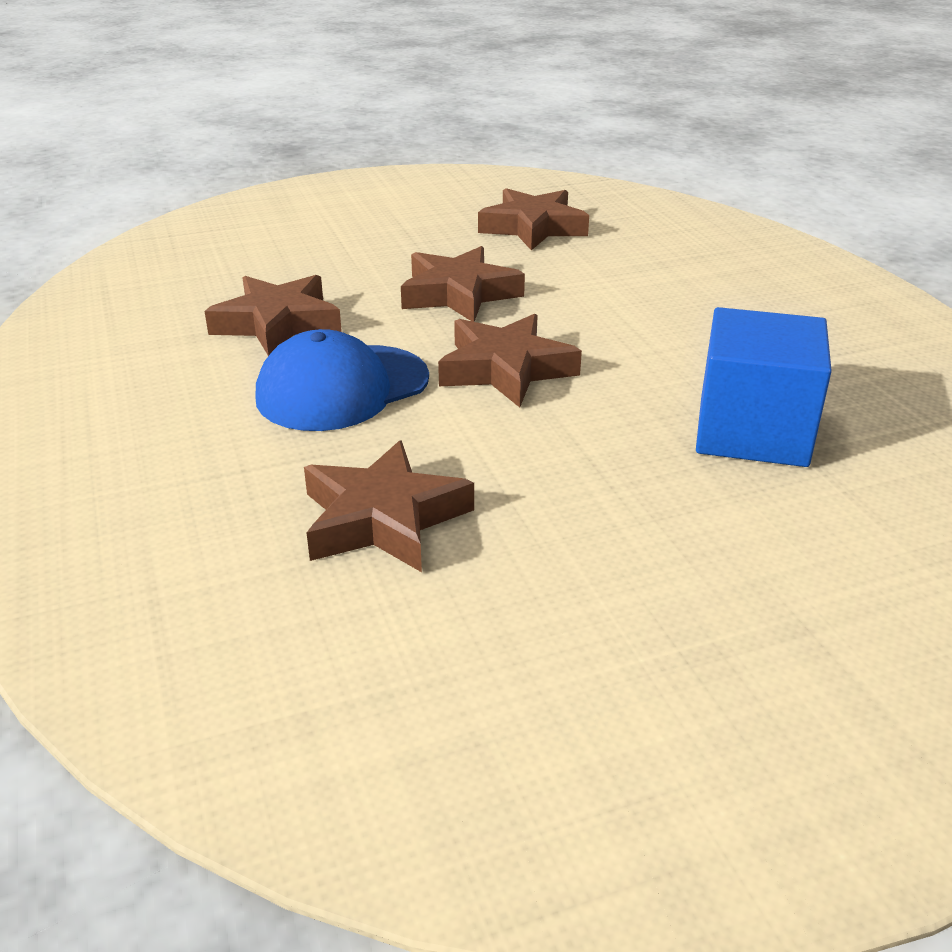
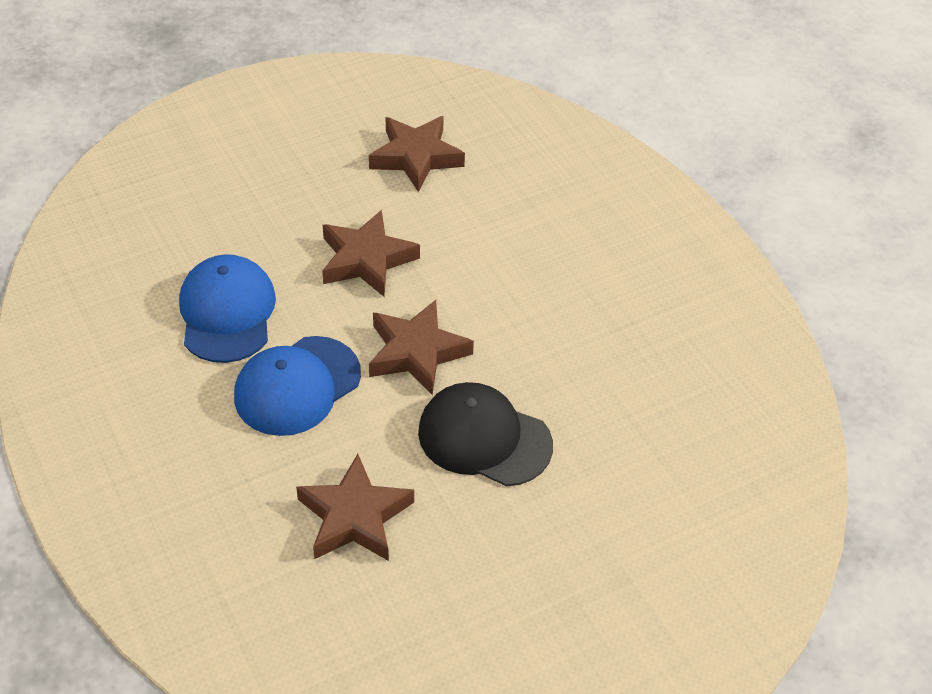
camera: 10 degrees left, 15 degrees up
(277, 324) = (227, 312): brown star -> blue cap
(586, 452) = (484, 438): none -> black cap
(752, 432) = (599, 405): blue cube -> none

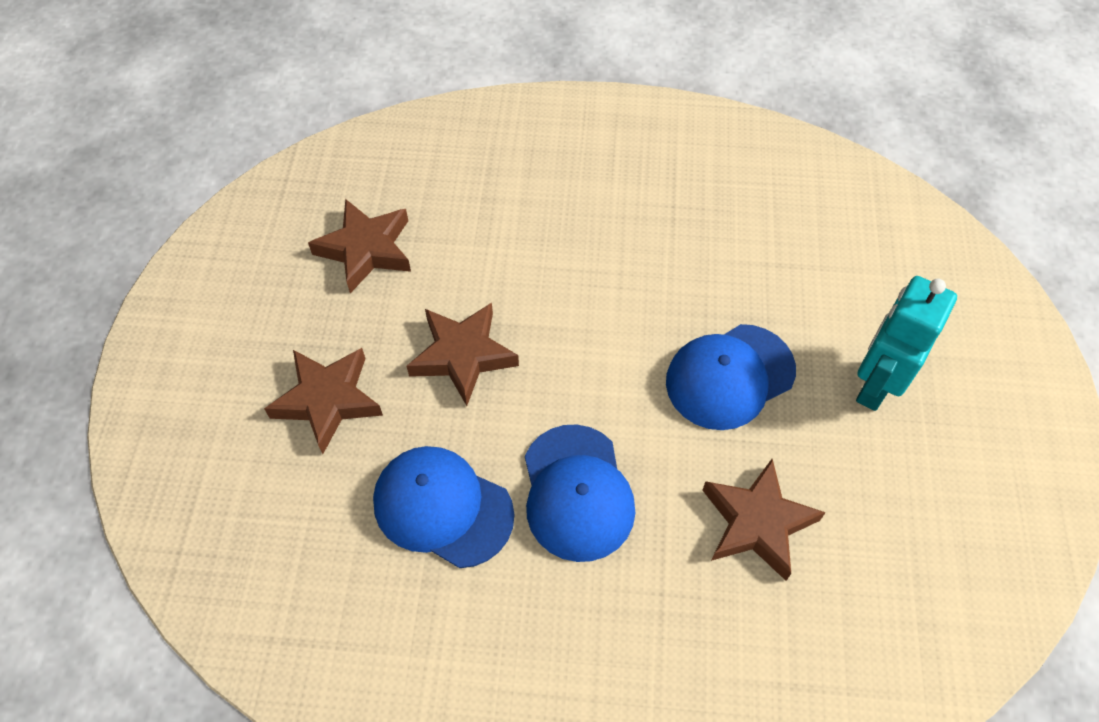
camera: 55 degrees left, 10 degrees up
(416, 352) = (601, 375): brown star -> brown star (327, 400)
(484, 438) = (729, 376): black cap -> blue cap
(561, 549) = (875, 385): none -> turquoise robot

